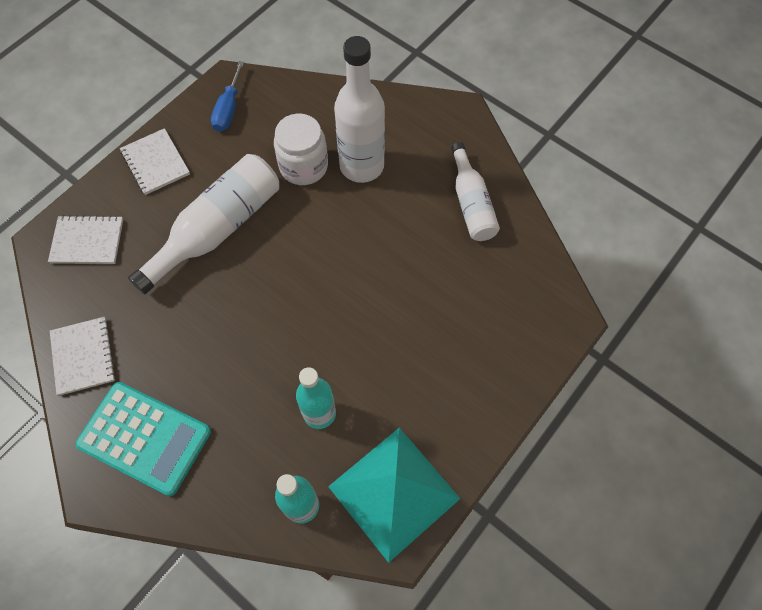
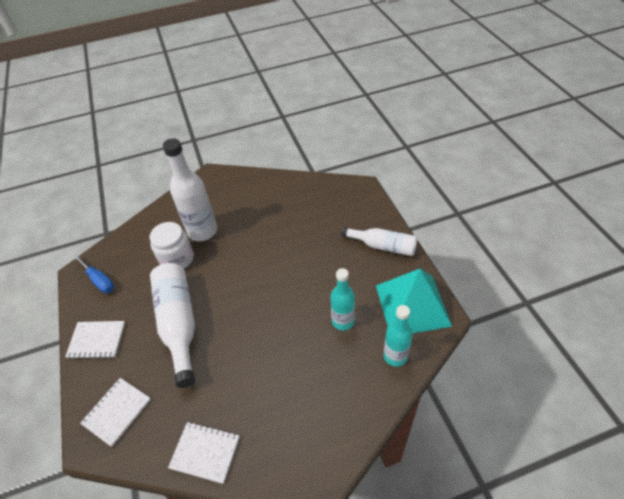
camera: 55 degrees left, 15 degrees down
(144, 438) = (295, 434): turquoise calculator -> none
(471, 203) = (267, 195): white bottle -> white bottle (383, 246)

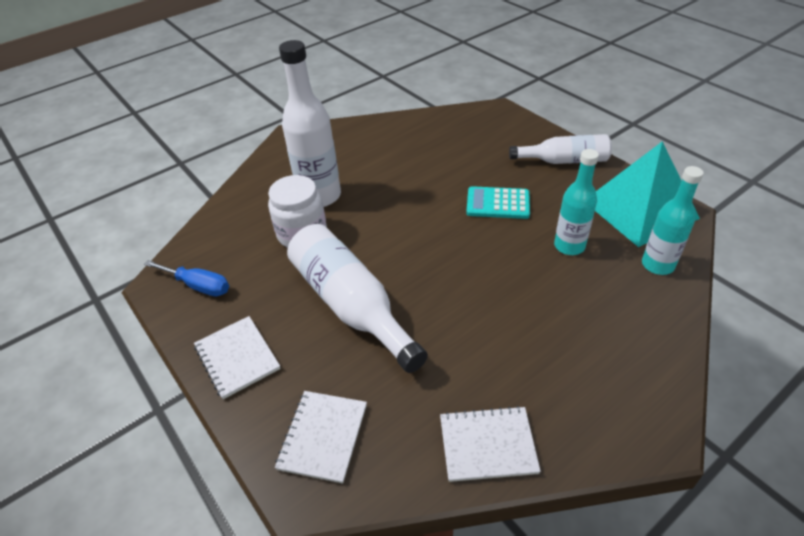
camera: 20 degrees left, 5 degrees down
(97, 340) = (237, 357): white notebook -> white notebook turned 75 degrees clockwise
(314, 271) = (498, 203): none -> turquoise calculator

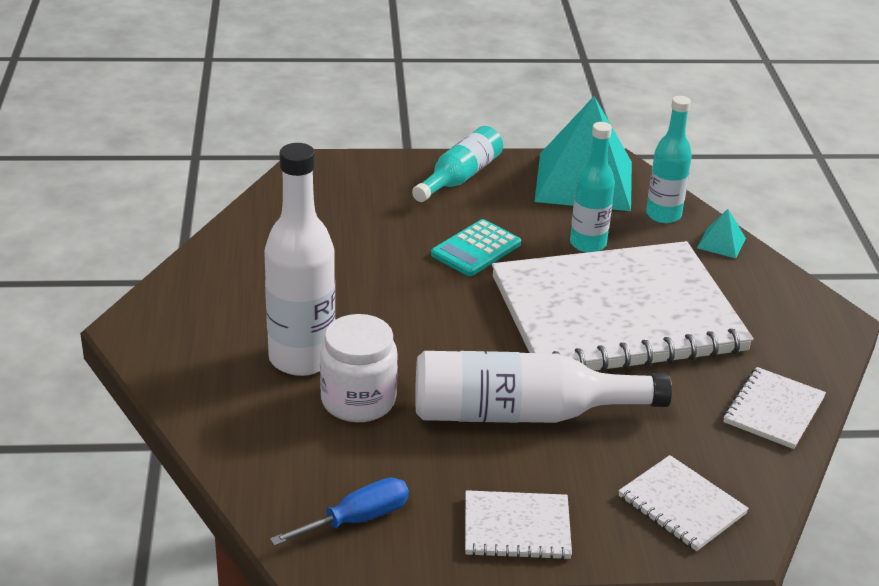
camera: 60 degrees left, 10 degrees down
(506, 298) = (617, 314): none -> white notebook
(564, 160) = (460, 177): white bottle -> turquoise bottle
(668, 312) = (721, 243): none -> turquoise pyramid

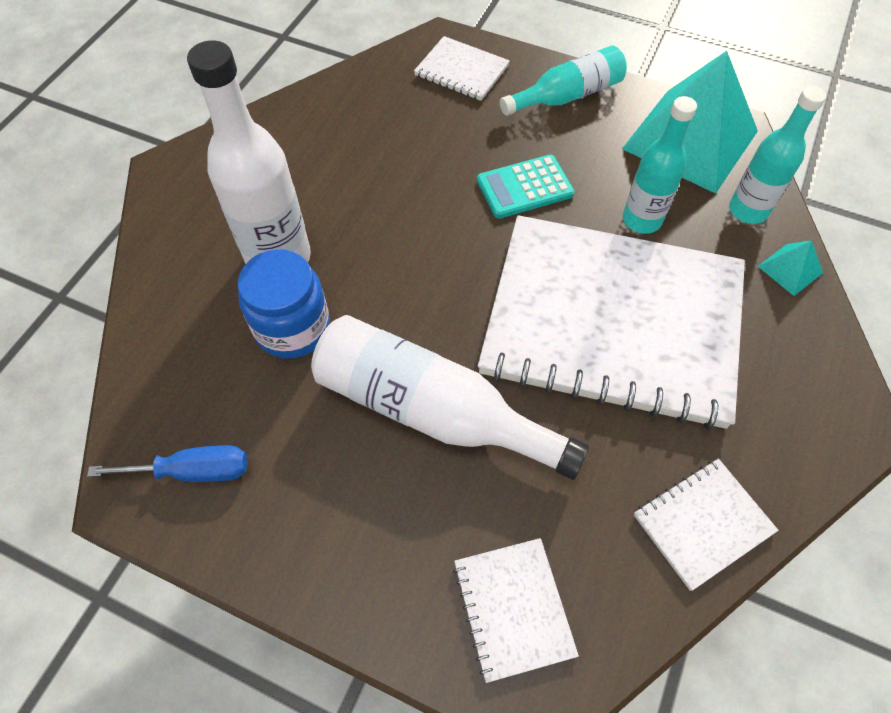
camera: 30 degrees right, 25 degrees up
(358, 400) = (293, 328): white jar -> blue jar
(517, 527) = (328, 554): white notebook -> white notebook (461, 71)

